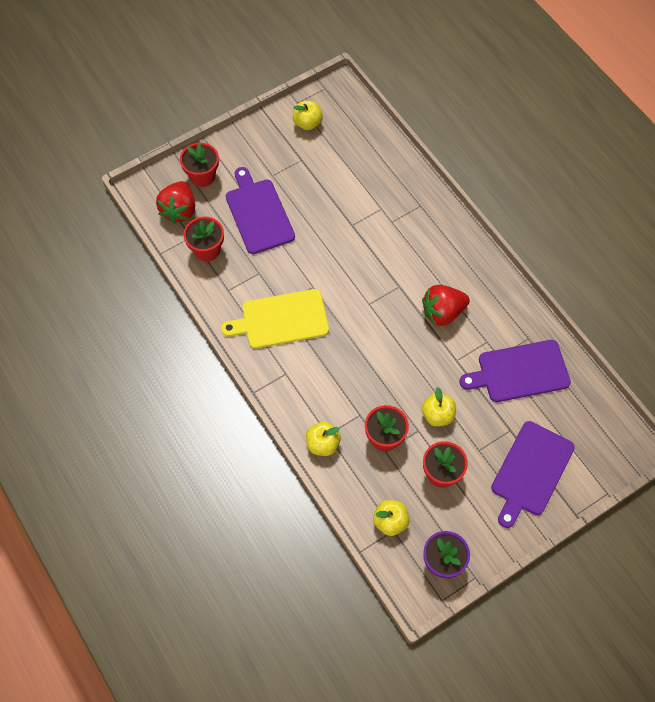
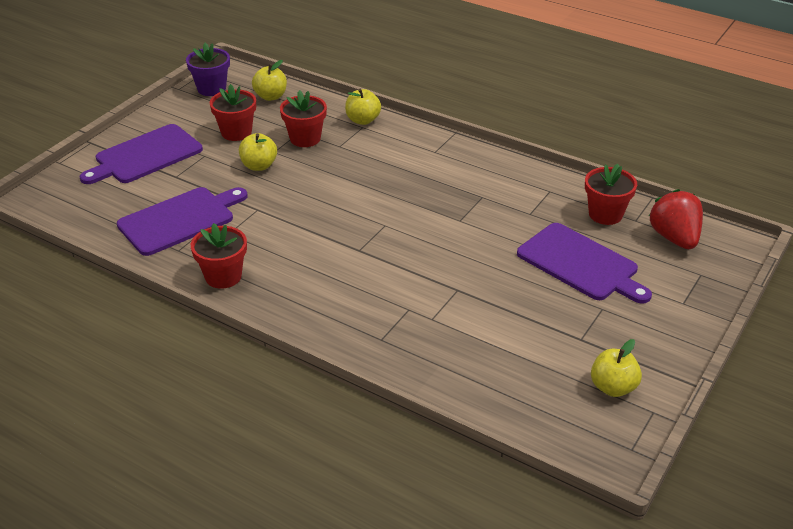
camera: 155 degrees right, 25 degrees down
(202, 176) = (685, 278): red flower pot -> red flower pot (223, 276)
(281, 319) = (472, 185): yellow cutting board -> none
(443, 312) = (293, 242): red strawberry -> none
(530, 471) = (145, 156): purple cutting board -> purple cutting board turned 135 degrees counterclockwise

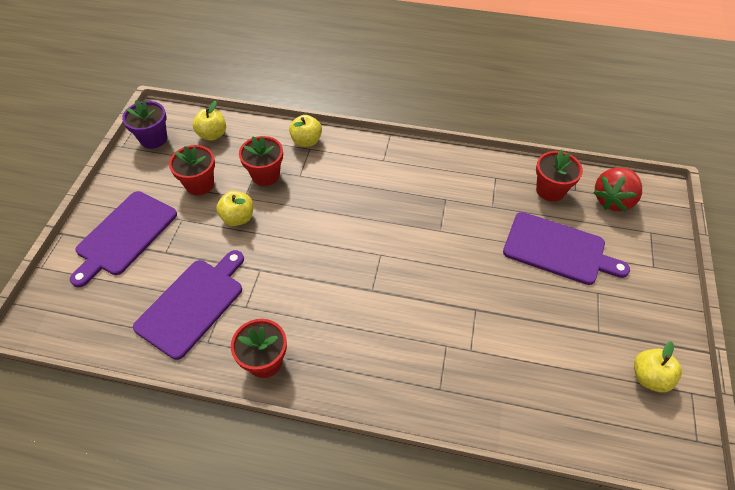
camera: 20 degrees left, 15 degrees up
(674, 238) = (613, 200): red strawberry -> red strawberry turned 105 degrees counterclockwise

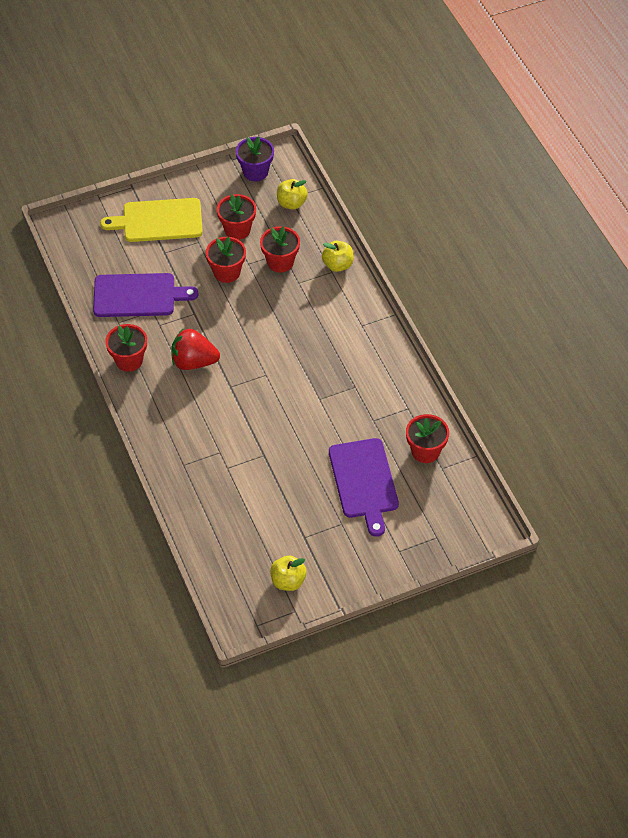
camera: 55 degrees right, 0 degrees up
(124, 235) = (158, 221): purple cutting board -> yellow cutting board
(238, 218) = (227, 272): yellow apple -> red flower pot
(613, 200) = (452, 498): red strawberry -> red strawberry (194, 362)

